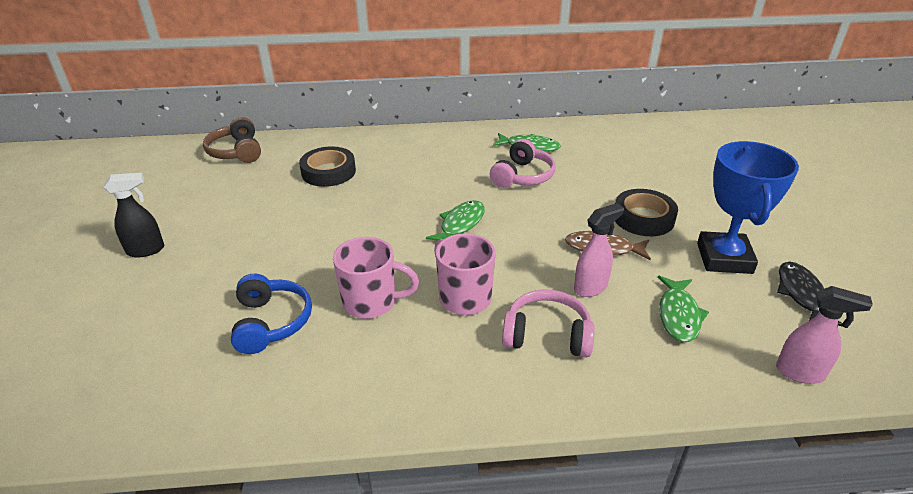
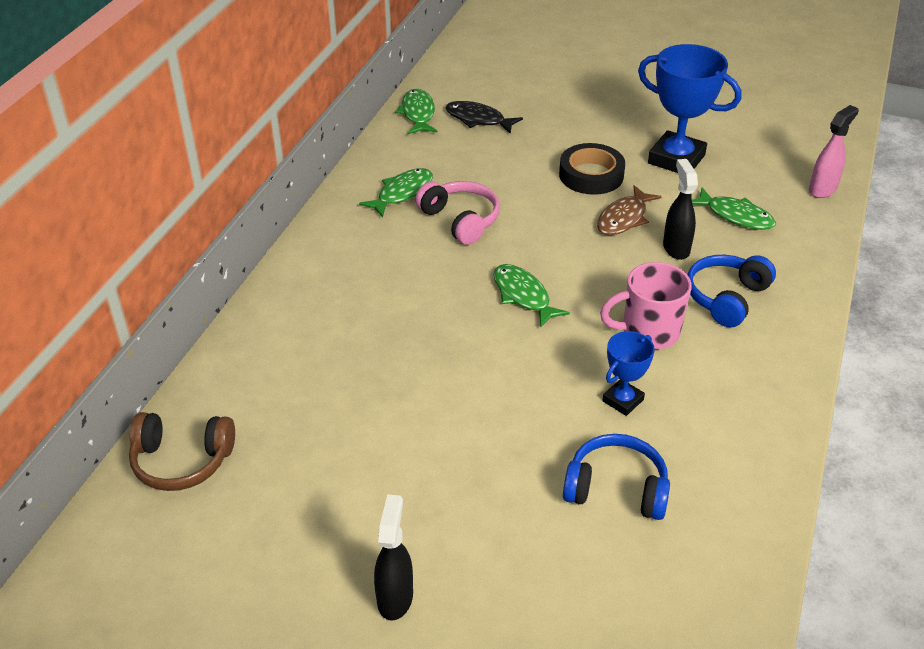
camera: 65 degrees left, 5 degrees up
(328, 172) = (324, 374): black tape -> none
(371, 302) = (622, 400): pink mug -> blue trophy
(547, 335) = (726, 298): pink headphones -> blue headphones
(591, 287) = (676, 248): pink spray bottle -> black spray bottle
(627, 127) = (418, 113): none -> green fish
(801, 294) = (741, 145): black fish -> black fish (478, 119)

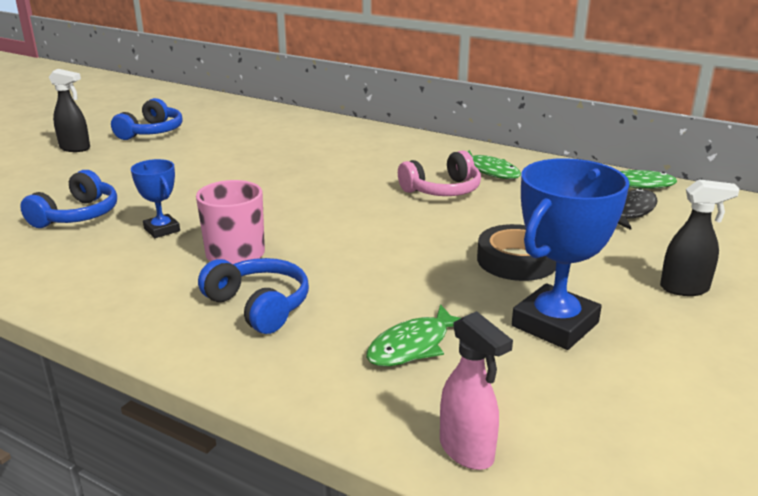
camera: 100 degrees right, 15 degrees down
(182, 461) = (228, 109): brown headphones -> none
(307, 524) = (152, 132): none -> blue headphones
(523, 296) = (321, 205): green fish -> none
(624, 218) = (426, 268): brown fish -> none
(676, 248) = (361, 290): black spray bottle -> black spray bottle (685, 289)

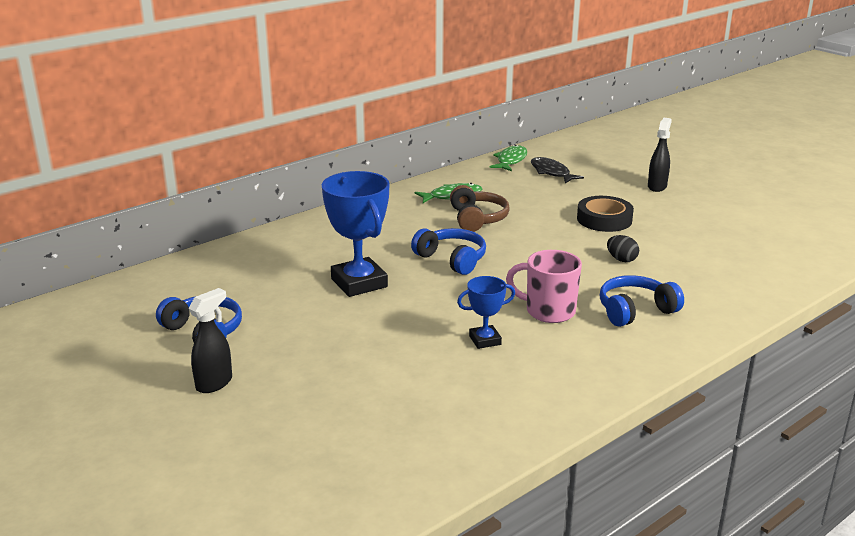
camera: 70 degrees left, 0 degrees up
(77, 215) = (424, 383): blue headphones -> blue headphones (452, 259)
(400, 284) = (621, 259): none -> black egg
(413, 346) = (699, 269): green fish -> none
(442, 190) = (477, 219): pink headphones -> brown headphones
(467, 451) = (798, 273): pink spray bottle -> none
(554, 324) = (685, 227): blue trophy -> blue trophy (359, 283)

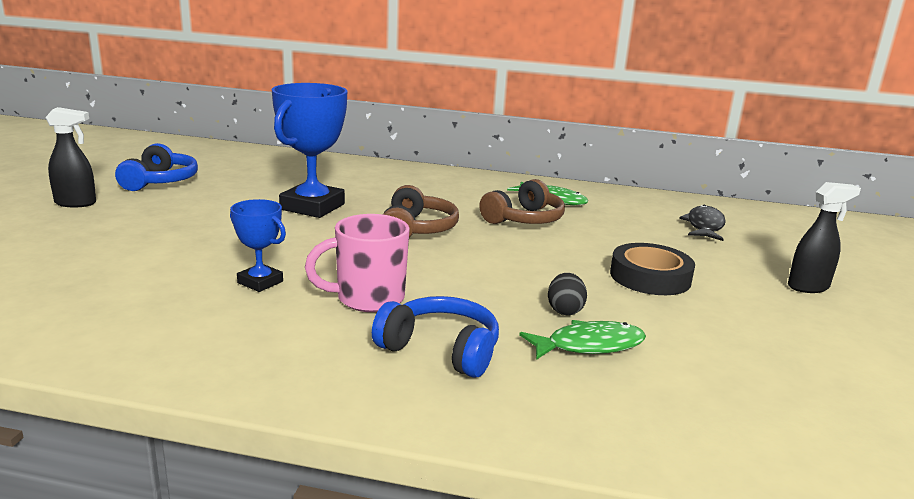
camera: 50 degrees right, 5 degrees down
(452, 259) = (417, 229): blue headphones -> brown headphones
(510, 160) = (686, 203): green fish -> green fish (589, 345)
(548, 311) = (368, 298): pink mug -> pink mug turned 90 degrees counterclockwise

